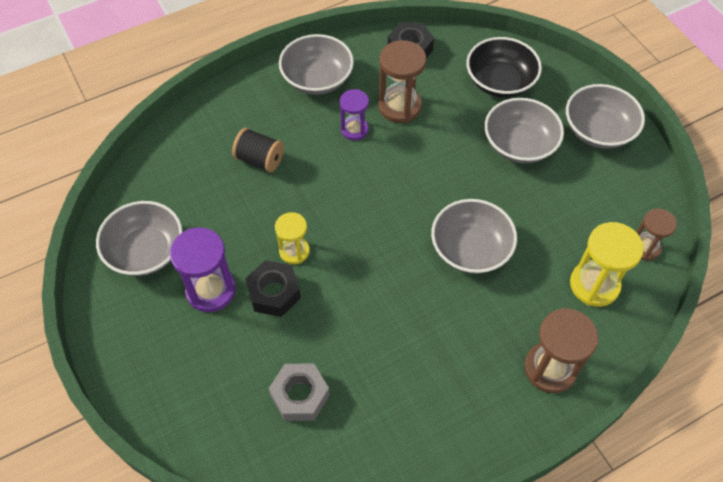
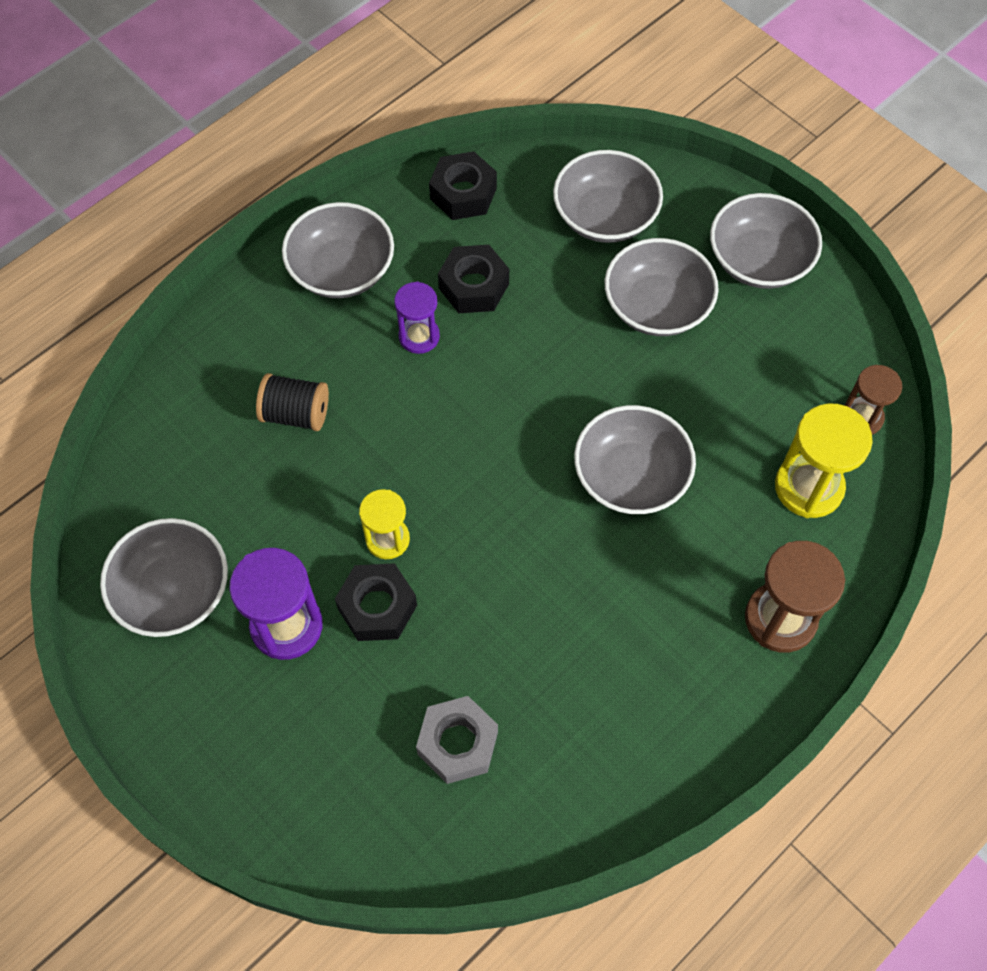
camera: 15 degrees left, 5 degrees up
(399, 106) = (473, 286): brown hourglass -> black nut
(500, 81) = (605, 216): black bowl -> grey bowl

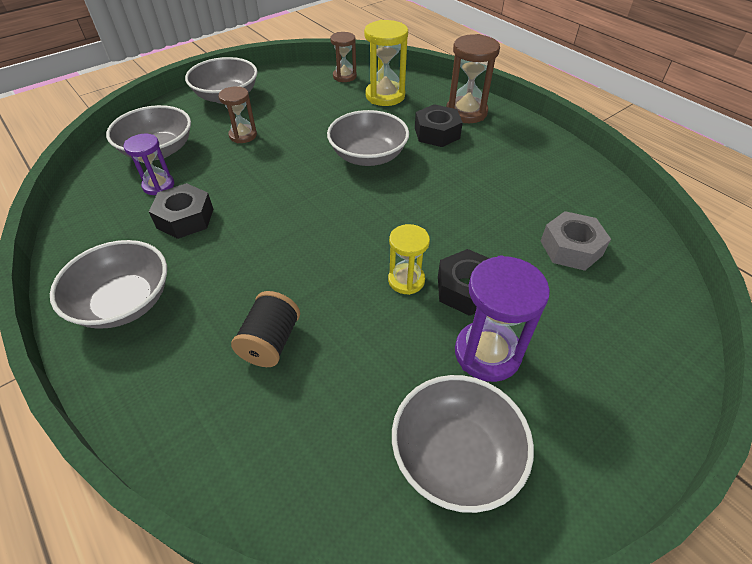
camera: 85 degrees left, 15 degrees down
(419, 336) = (219, 252): purple hourglass -> purple hourglass (158, 185)
(463, 193) = (90, 219): black nut -> black nut (437, 133)
(657, 306) = (243, 135): grey bowl -> brown hourglass

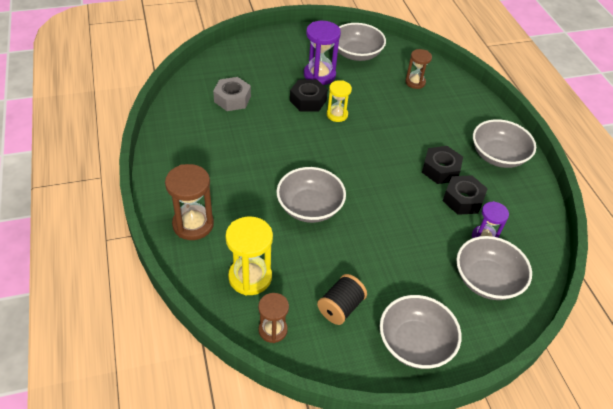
camera: 160 degrees left, 0 degrees up
(243, 135) = (408, 271): brown hourglass -> brown hourglass (415, 82)
(270, 342) = (420, 112): black spool -> black spool (340, 307)
(437, 133) = (238, 210): black nut -> black nut (440, 169)

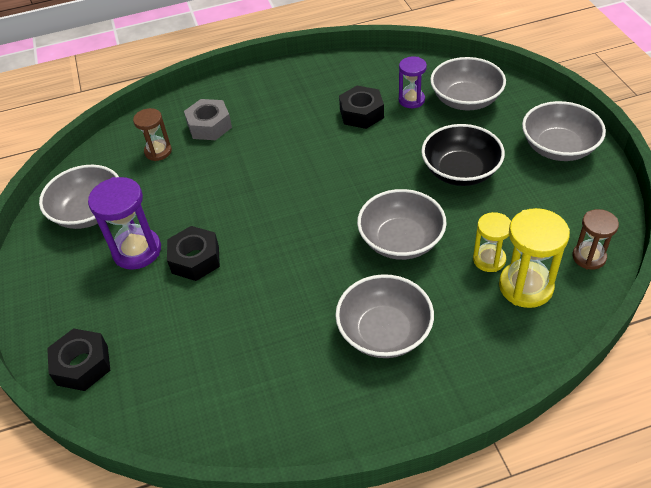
camera: 85 degrees left, 0 degrees up
(193, 224) = (460, 361): brown hourglass -> none
(232, 99) = (192, 354): grey nut -> grey nut (209, 126)
(337, 115) = (226, 225): yellow hourglass -> yellow hourglass (489, 259)
(340, 307) = (538, 203): black spool -> none
(385, 258) = (460, 171): none -> black bowl
(440, 169) = (318, 129): black nut -> black nut (82, 365)
(498, 156) = (289, 86): grey bowl -> grey bowl (384, 332)

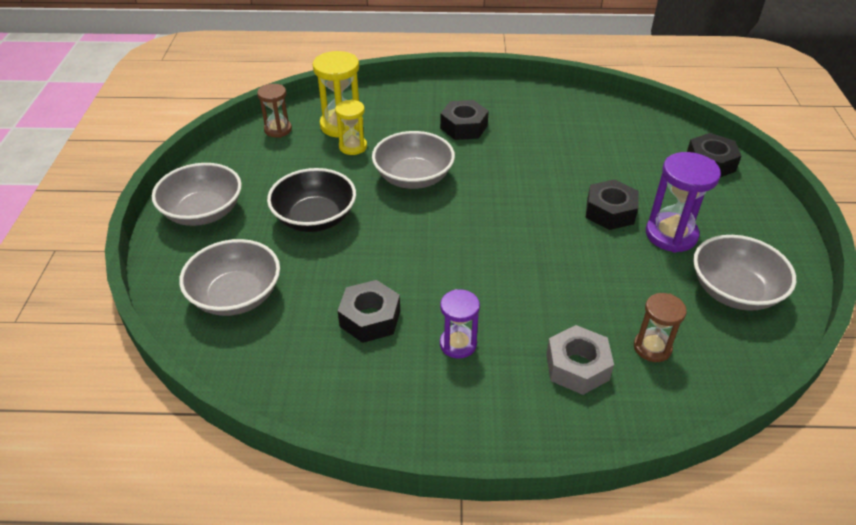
camera: 165 degrees left, 5 degrees down
(384, 332) = (464, 127): grey bowl -> black nut
(411, 100) = (297, 317): purple hourglass -> purple hourglass (458, 344)

